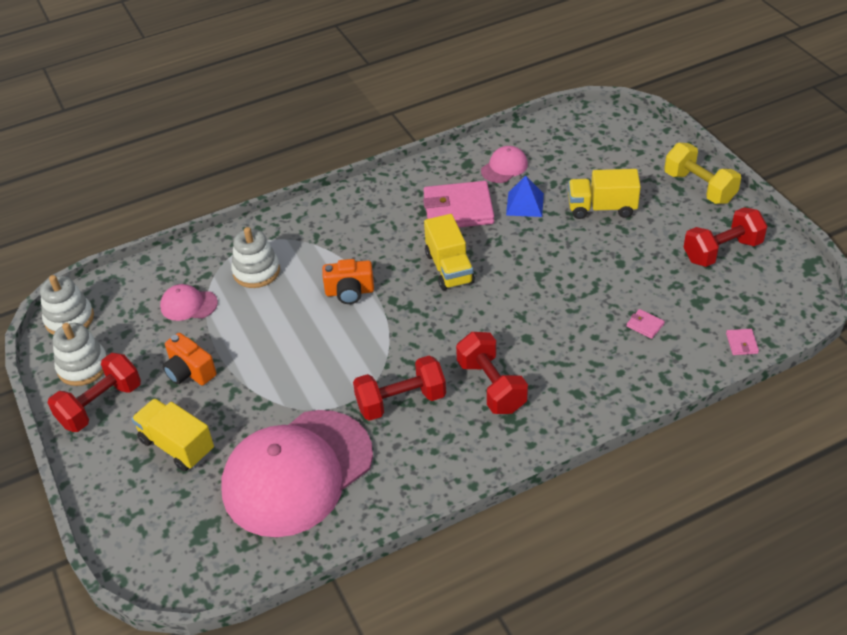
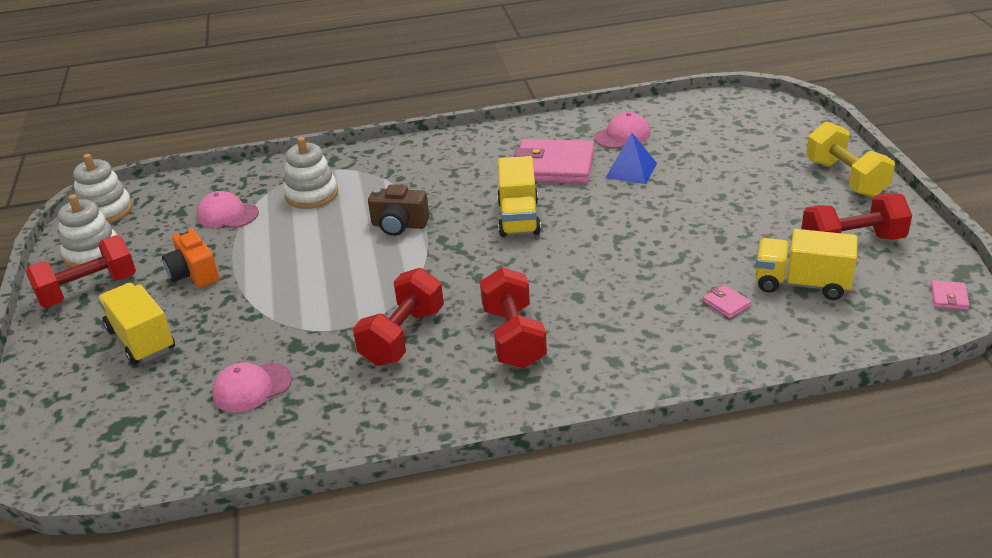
camera: 15 degrees right, 10 degrees down
(297, 473) = (252, 388): pink cap -> pink cap, size x0.41
(349, 292) = (399, 225): orange camera -> brown camera
(401, 401) = (403, 336): red dumbbell -> red dumbbell turned 60 degrees counterclockwise
(602, 208) = (719, 184): yellow truck -> yellow truck (802, 284)
(741, 343) = (844, 340): pink wallet -> pink wallet (949, 297)

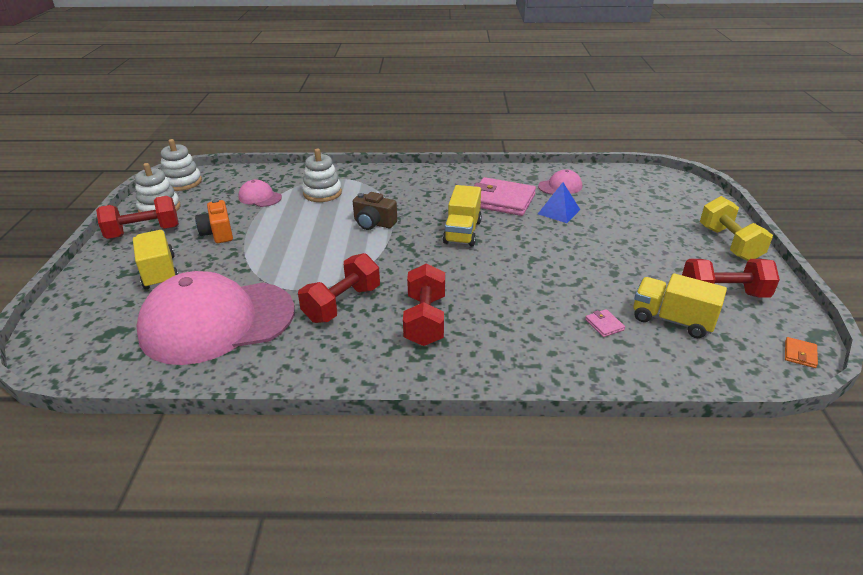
camera: 10 degrees right, 0 degrees up
(252, 388) = (217, 322): pink cap -> pink cap, size x2.44
(949, 297) = (800, 354): pink wallet -> orange wallet

